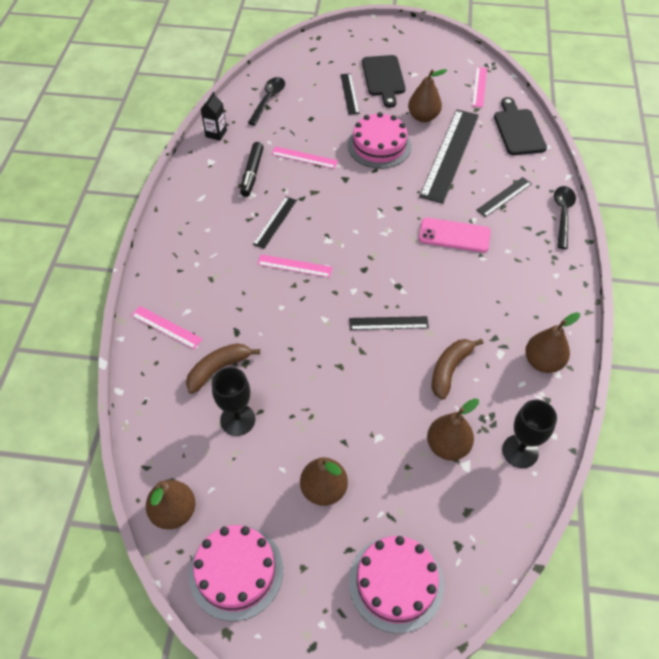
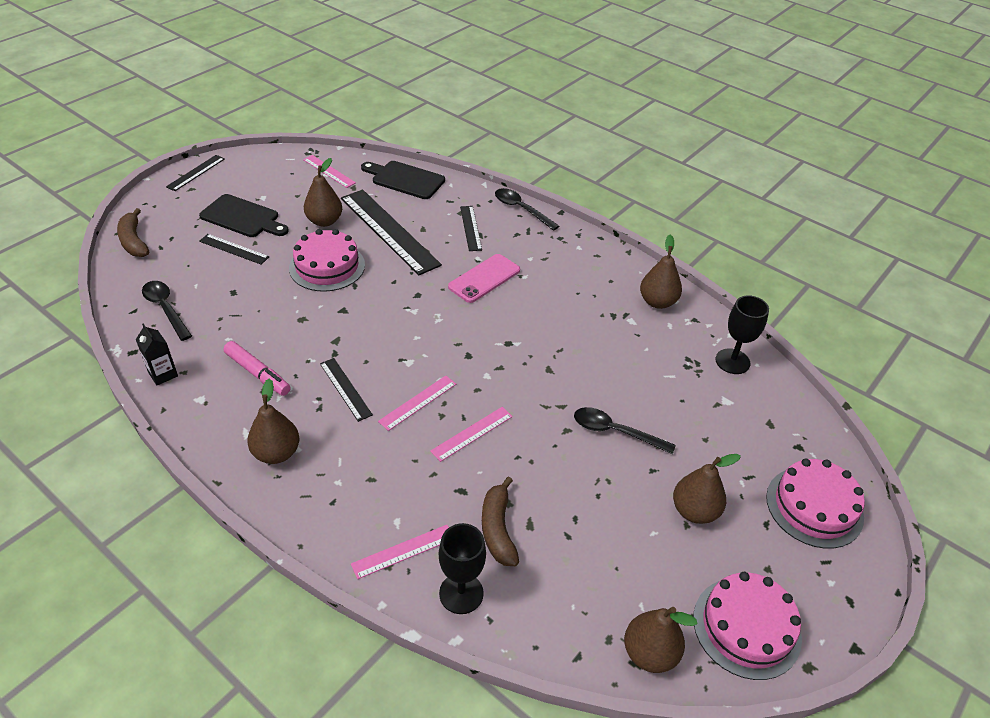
camera: 60 degrees left, 10 degrees down
(237, 420) = (572, 542): black goblet -> black goblet (461, 593)
(252, 173) = (258, 373): black marker -> pink marker
(304, 157) = (282, 324): pink ruler -> pink ruler (472, 433)
(363, 398) = (615, 432): none -> black spoon
(388, 323) = (545, 371): black ruler -> black ruler (196, 172)
(447, 446) = (701, 402): brown pear -> brown pear (276, 453)
(449, 369) = (625, 359): brown banana -> brown banana (134, 241)

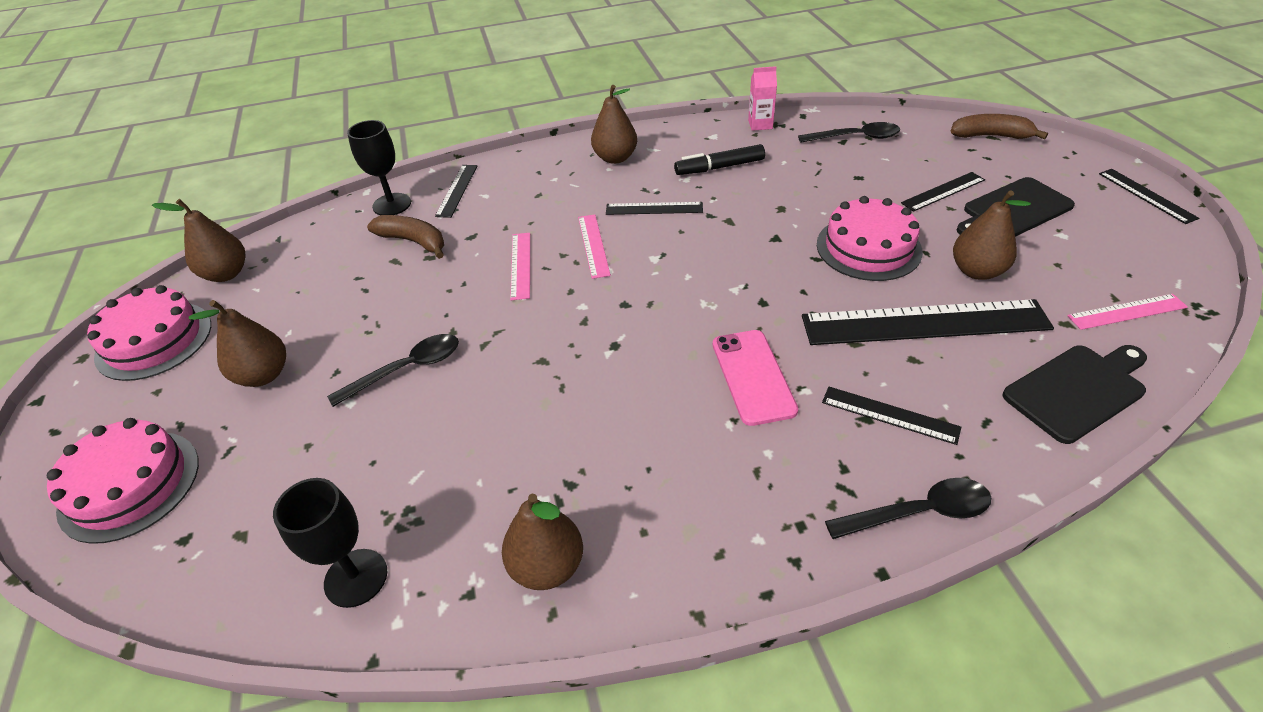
camera: 130 degrees right, 0 degrees up
(163, 374) = (760, 124): black carton -> pink carton
(258, 373) = (719, 167): pink marker -> black marker
(403, 551) = (457, 190): pink ruler -> black ruler

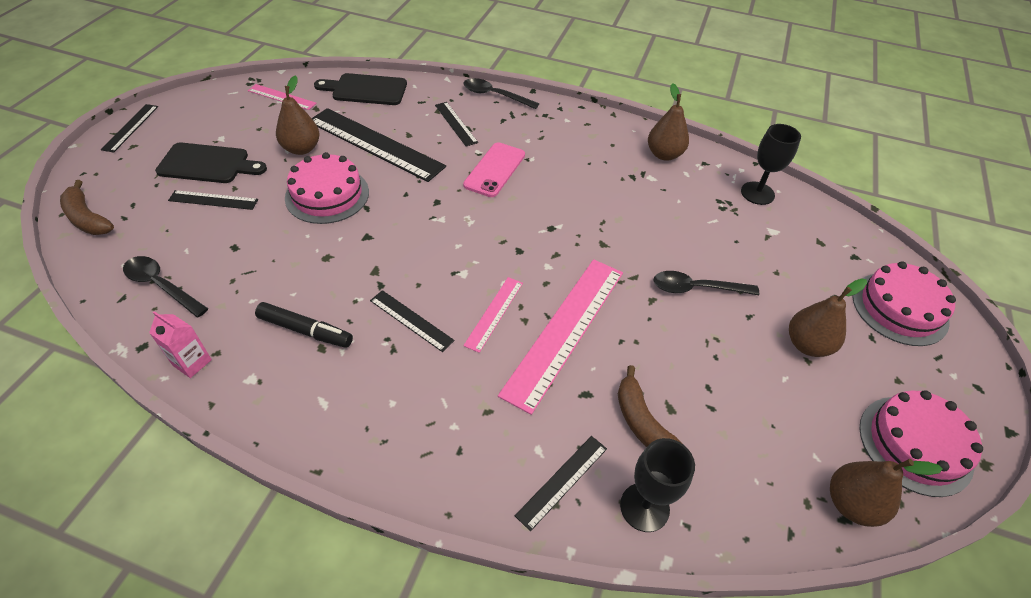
camera: 150 degrees left, 5 degrees up
(521, 265) = (565, 330): pink ruler -> pink ruler, size x2.02
(615, 158) = (370, 415): brown pear -> none

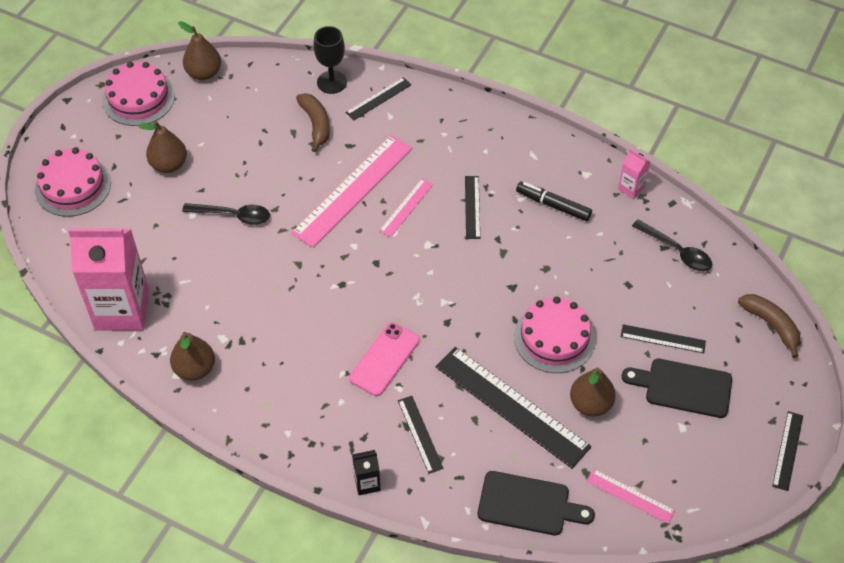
camera: 170 degrees left, 5 degrees up
(411, 320) = (472, 207): black ruler -> black ruler turned 45 degrees clockwise
(494, 95) = (367, 483): black spoon -> black carton
(757, 193) = (122, 310): black goblet -> pink carton

